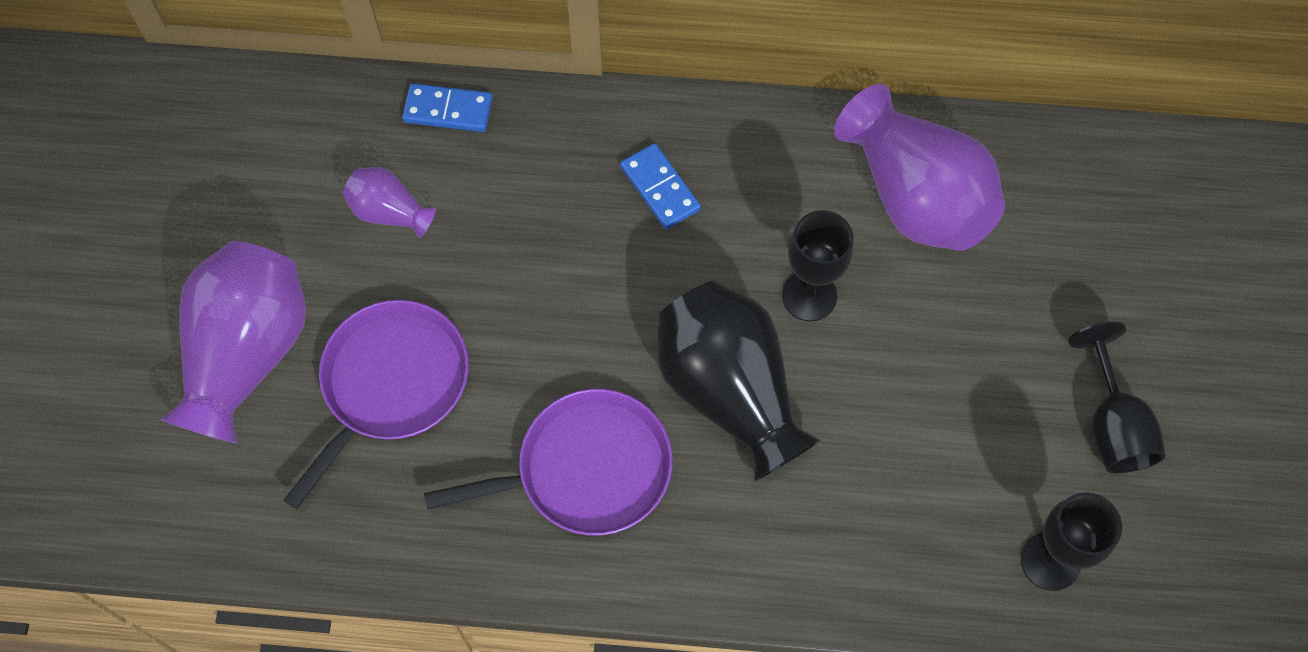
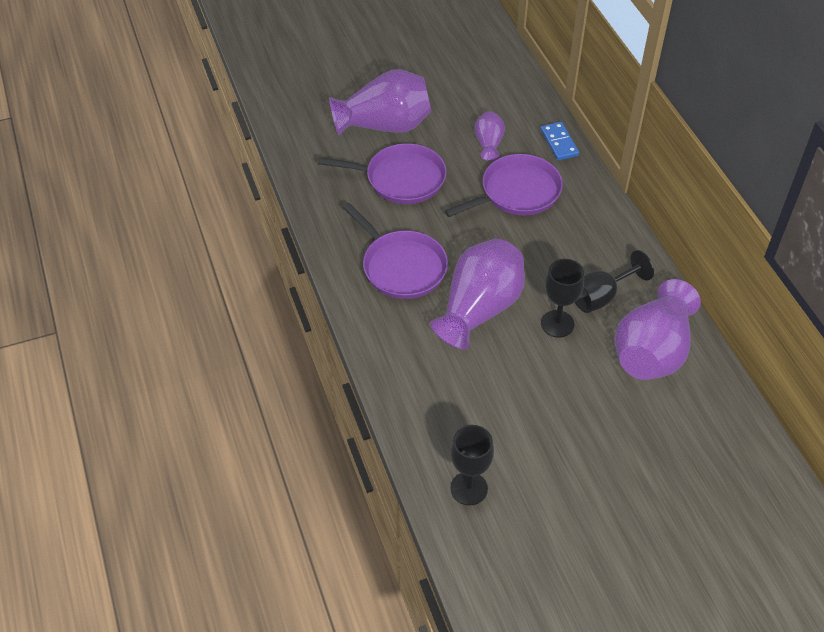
camera: 65 degrees right, 15 degrees down
(519, 223) = (516, 192): none -> purple pan
(660, 188) = (576, 239): blue domino -> none
(730, 391) = (479, 309): black vase -> purple vase
(1112, 425) = (572, 495): black goblet -> black goblet (601, 296)

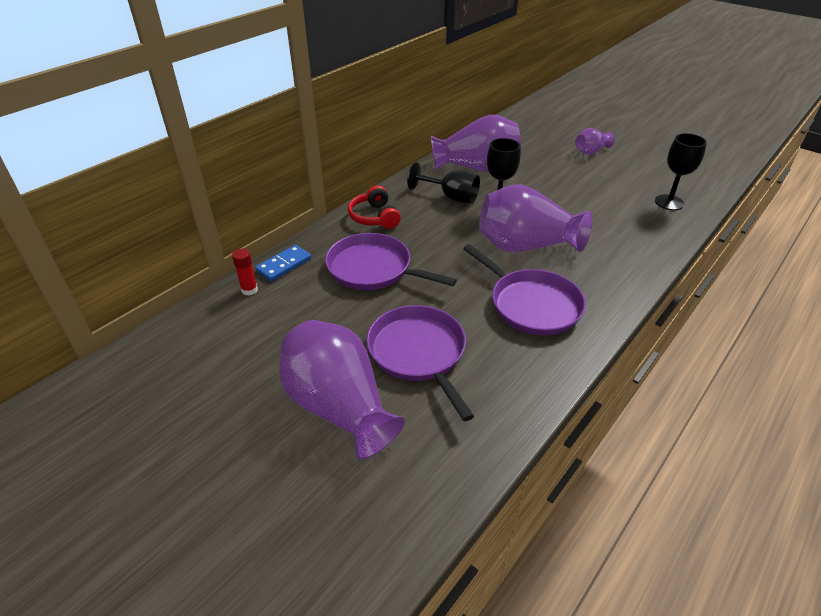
camera: 120 degrees left, 10 degrees down
(401, 266) = (531, 304): purple pan -> purple pan turned 120 degrees clockwise
(489, 144) = (316, 309): purple vase -> purple vase (591, 151)
(538, 116) = (249, 290): none -> red glue stick
(599, 223) = (374, 217): none -> red headphones

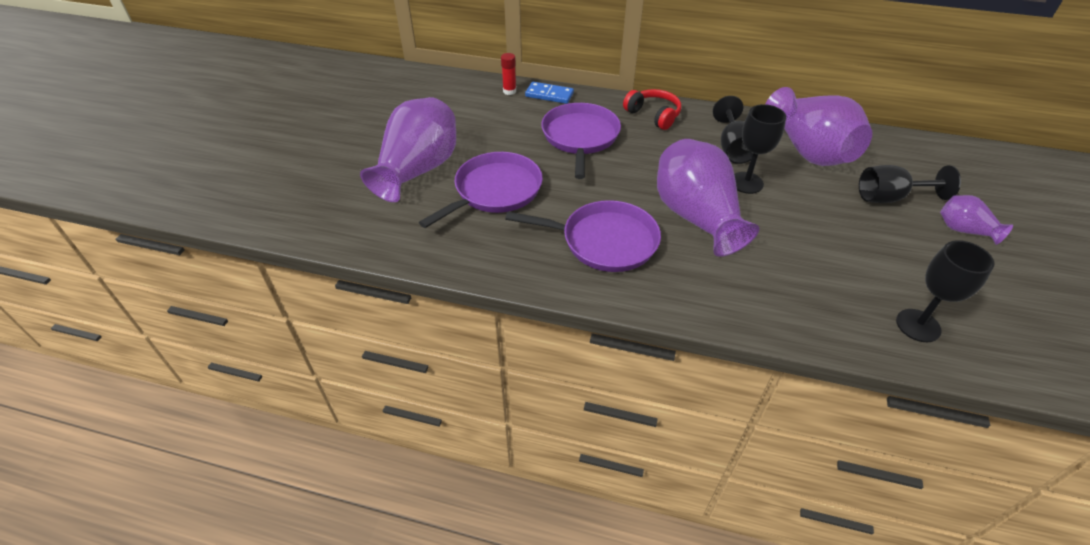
camera: 65 degrees right, 5 degrees up
(374, 217) = (653, 115): red headphones -> red headphones turned 90 degrees clockwise
(531, 304) = (604, 241): purple pan -> purple pan turned 105 degrees counterclockwise
(547, 161) = (889, 198): none -> black goblet

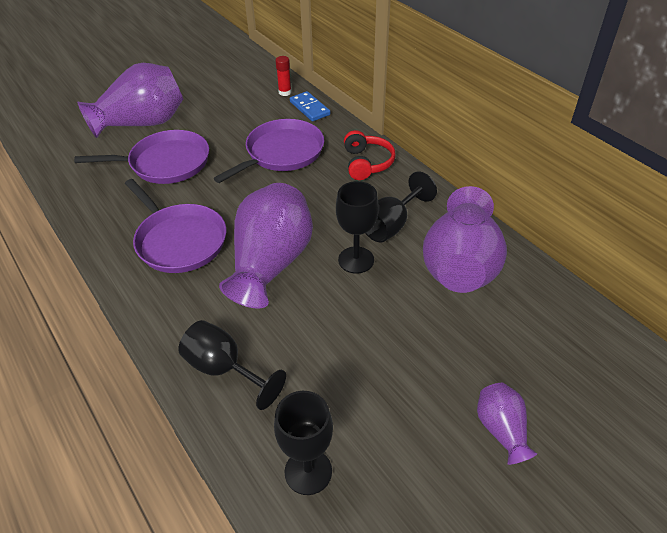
camera: 40 degrees right, 0 degrees up
(889, 198) = (471, 352): black goblet -> black goblet (224, 369)

